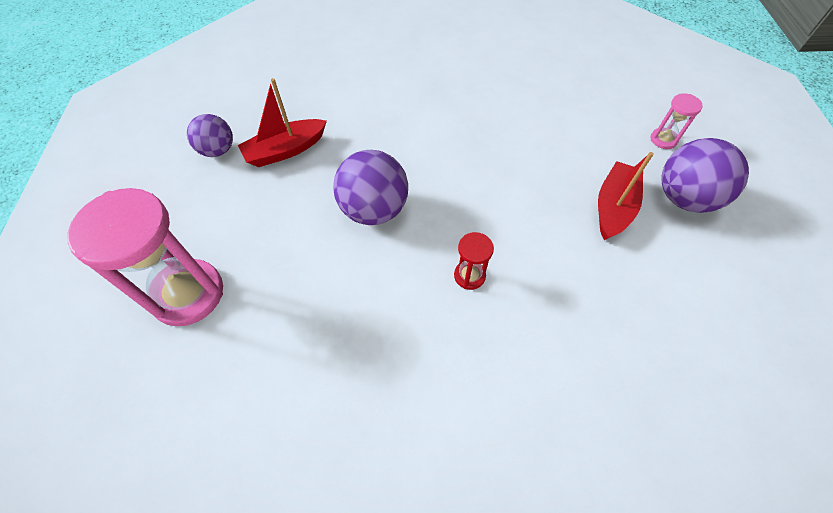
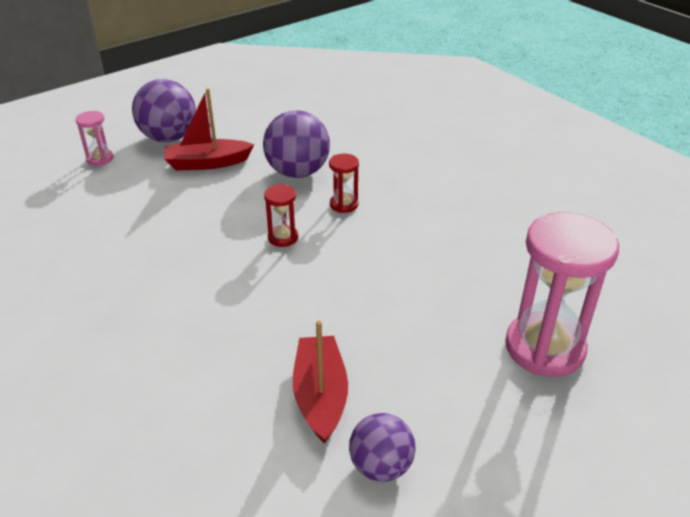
camera: 125 degrees left, 20 degrees down
(286, 150) = (320, 396): red boat -> red boat turned 120 degrees counterclockwise
(374, 210) = (333, 282): purple ball -> purple ball (297, 172)
(453, 207) = (283, 237): none -> red hourglass

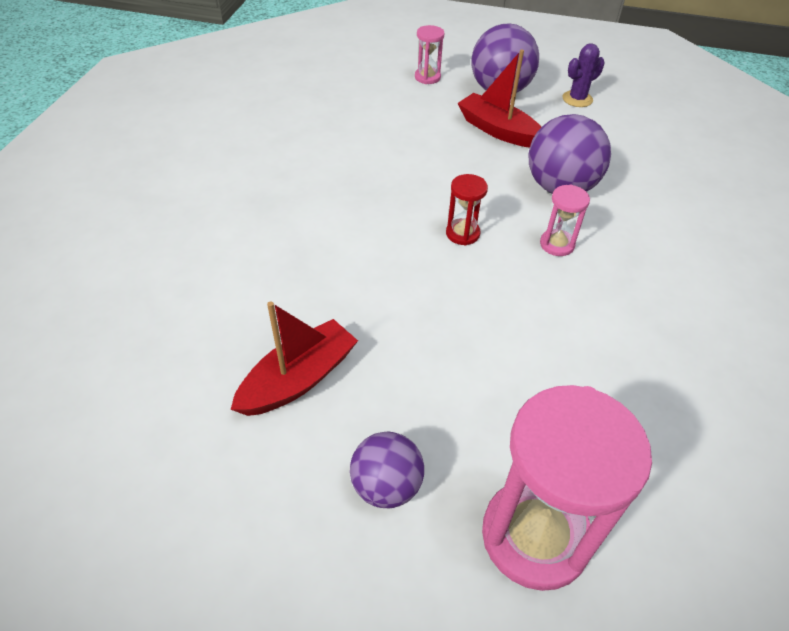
camera: 50 degrees right, 10 degrees up
(228, 114) = (577, 99): none -> purple cactus
(344, 204) = (557, 244): red hourglass -> pink hourglass
(381, 466) = (253, 474): purple ball -> purple ball (386, 486)

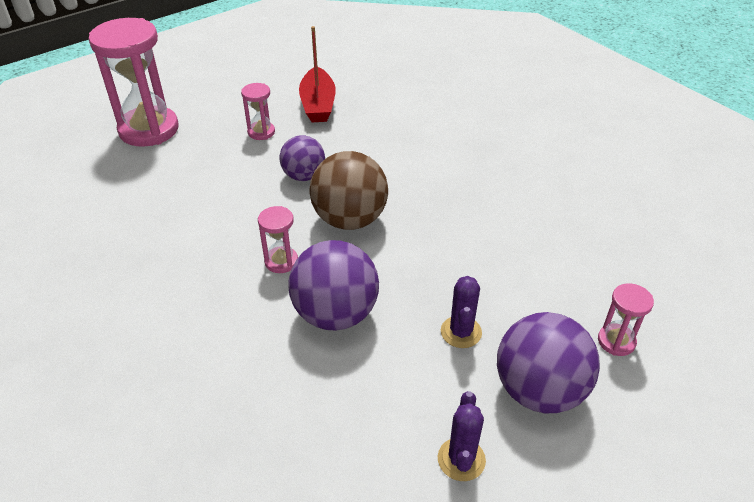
camera: 130 degrees right, 5 degrees down
(386, 486) = (229, 104): purple ball -> purple ball (304, 176)
(410, 394) = (261, 132): none -> pink hourglass
(462, 233) = (350, 219): red hourglass -> brown ball
(498, 130) = (461, 332): red boat -> purple cactus

